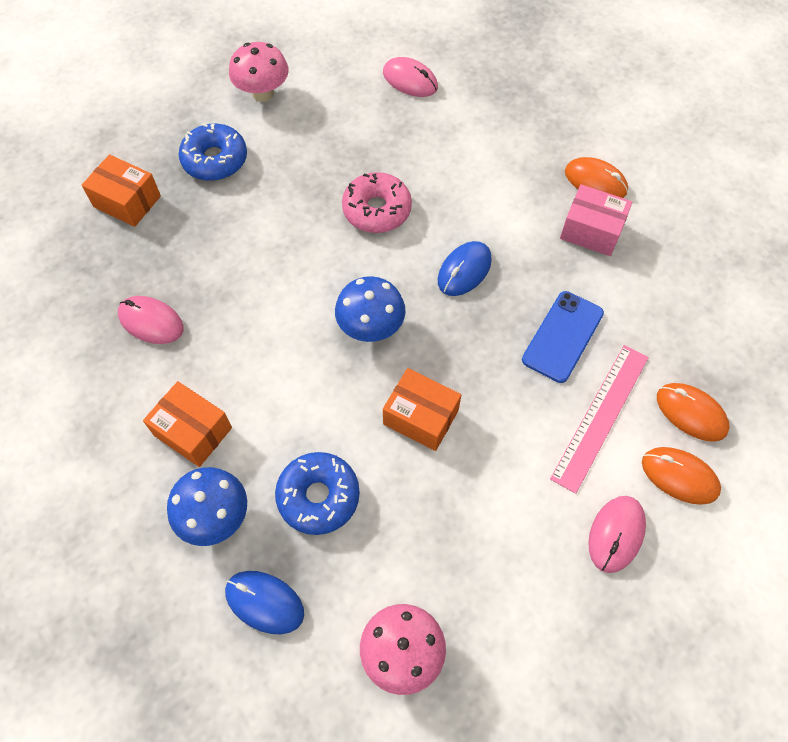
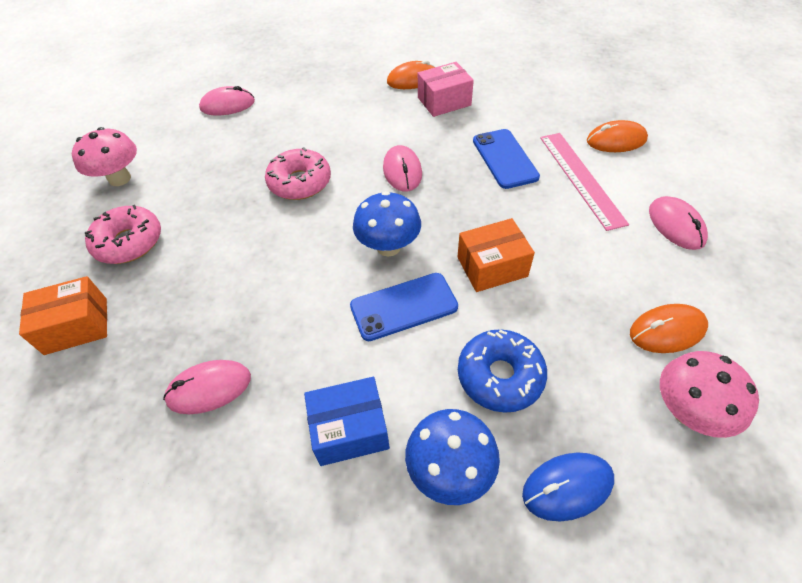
camera: 45 degrees left, 10 degrees down
(193, 431) = (350, 430): orange box -> blue box
(215, 160) = (129, 242): blue donut -> pink donut
(322, 384) = (404, 306): none -> blue phone
(464, 270) = (402, 171): blue mouse -> pink mouse
(679, 476) = (656, 172): orange mouse -> orange mouse (667, 330)

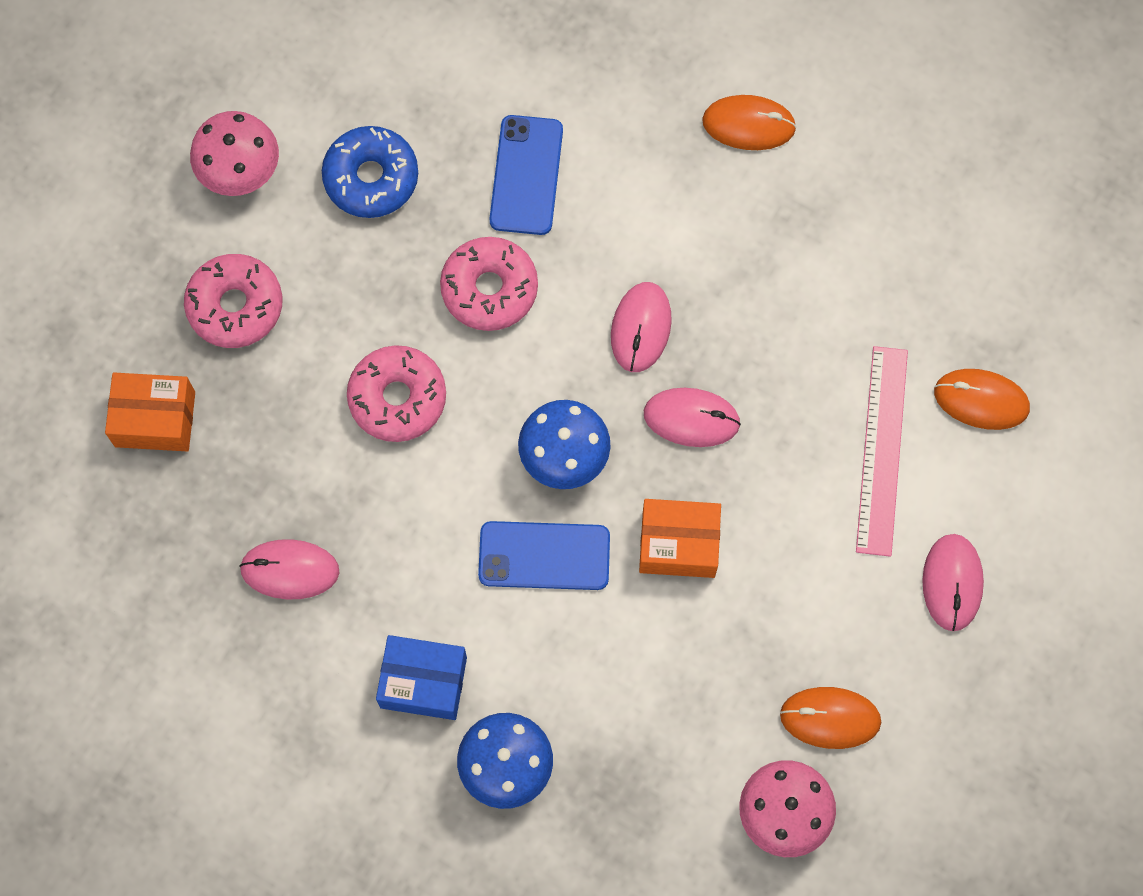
camera: 20 degrees right, 20 degrees up
(227, 105) = (433, 64): pink mouse -> pink mouse (691, 418)
(260, 253) = (397, 398): none -> pink donut
(444, 101) = (773, 202): pink box -> none
(500, 376) = (609, 690): blue donut -> blue donut (371, 178)
(504, 159) = (797, 366): blue phone -> blue phone (526, 175)
(567, 487) = (612, 831): blue mouse -> none

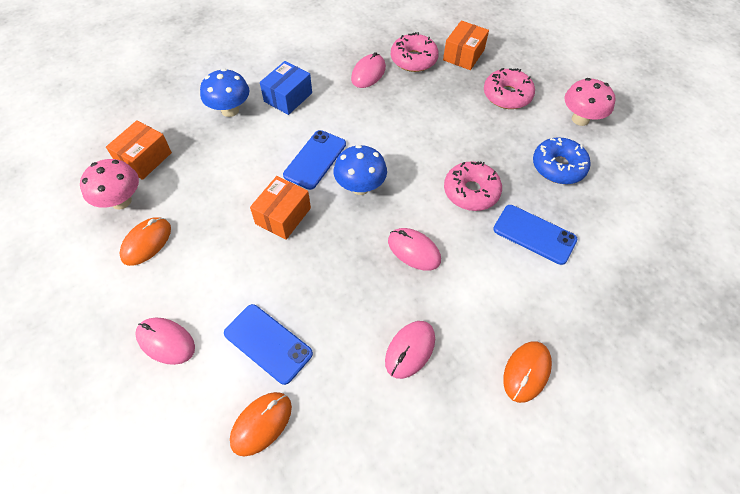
camera: 115 degrees right, 15 degrees down
(397, 398) = (429, 135): pink donut -> pink donut (413, 59)
(686, 840) = (144, 159): none -> orange box
(691, 418) = (347, 252): pink mouse -> pink mouse (410, 350)
(882, 450) = (268, 343): pink ruler -> blue phone

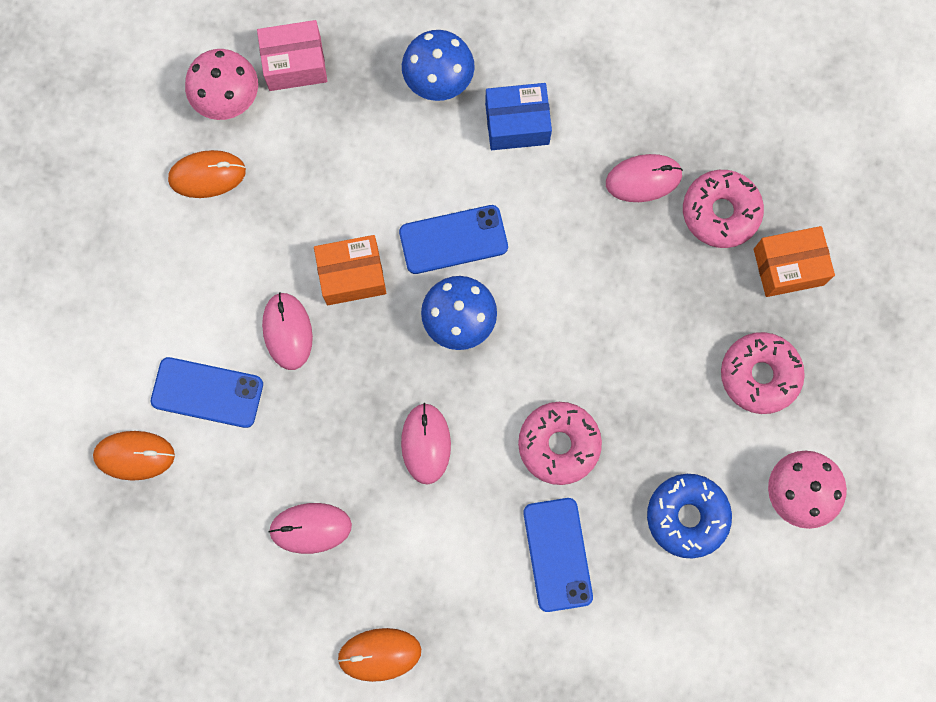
camera: 50 degrees right, 20 degrees up
(144, 159) = (295, 64): orange box -> pink box
(166, 341) = (132, 300): pink mouse -> pink mouse (287, 331)
(268, 343) = (207, 392): blue phone -> blue phone turned 75 degrees counterclockwise

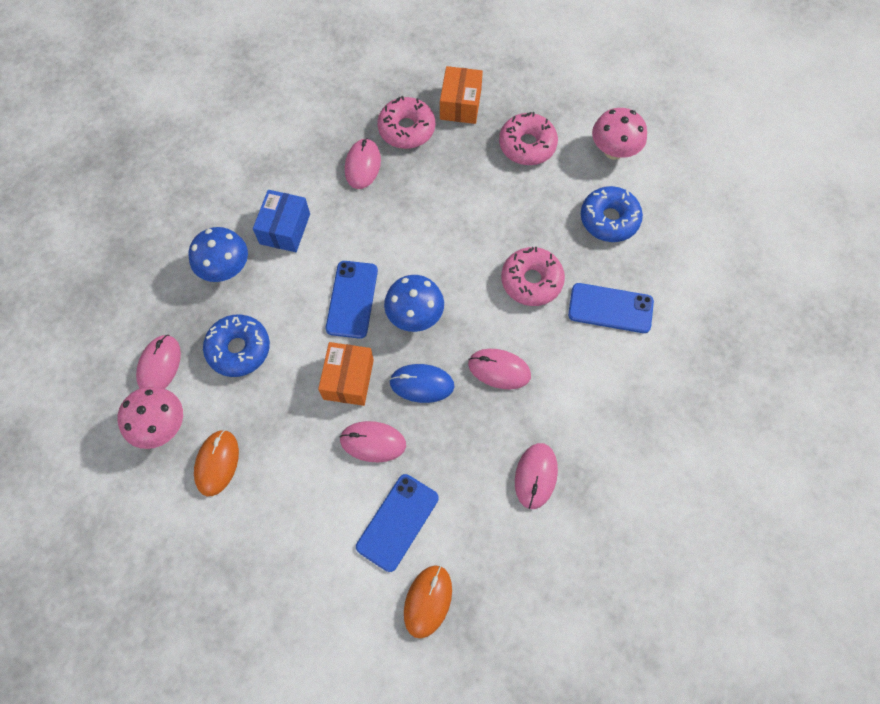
camera: 70 degrees left, 10 degrees down
(295, 64) = (159, 365): pink box -> pink mouse
(345, 139) = (239, 349): none -> blue donut
(376, 360) = (422, 384): none -> blue mouse
(379, 654) = (649, 456): orange mouse -> none

